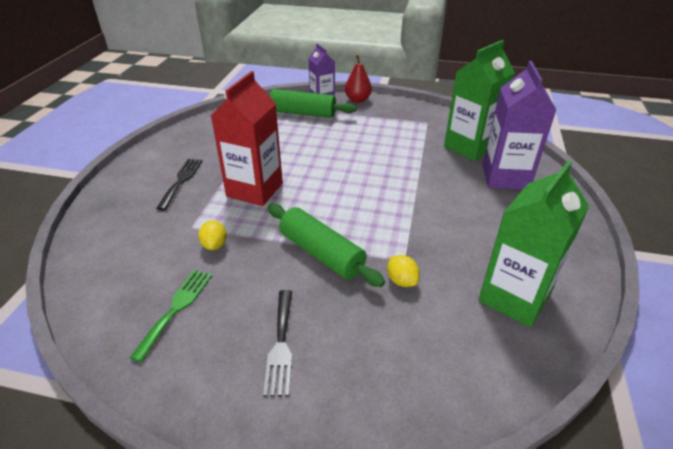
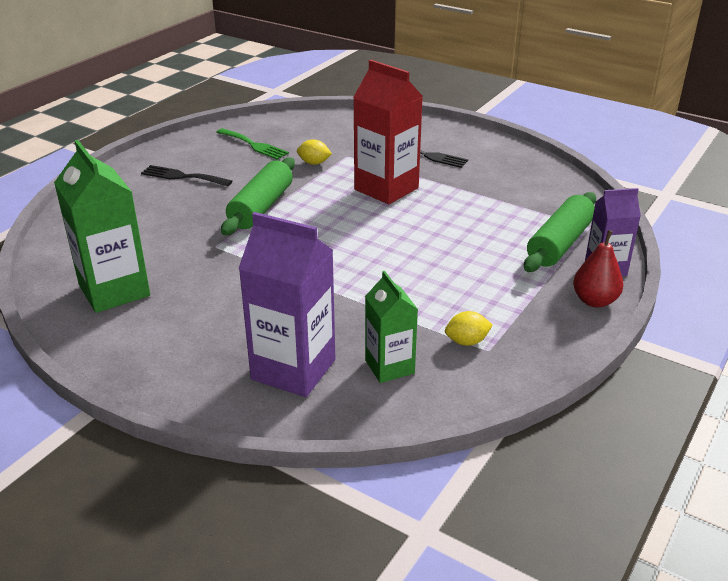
camera: 110 degrees right, 5 degrees down
(321, 253) = (261, 207): green rolling pin -> green rolling pin turned 45 degrees counterclockwise
(401, 281) = (192, 238): yellow lemon -> yellow lemon (467, 341)
(469, 147) = (389, 367): green carton -> green carton, size x0.61

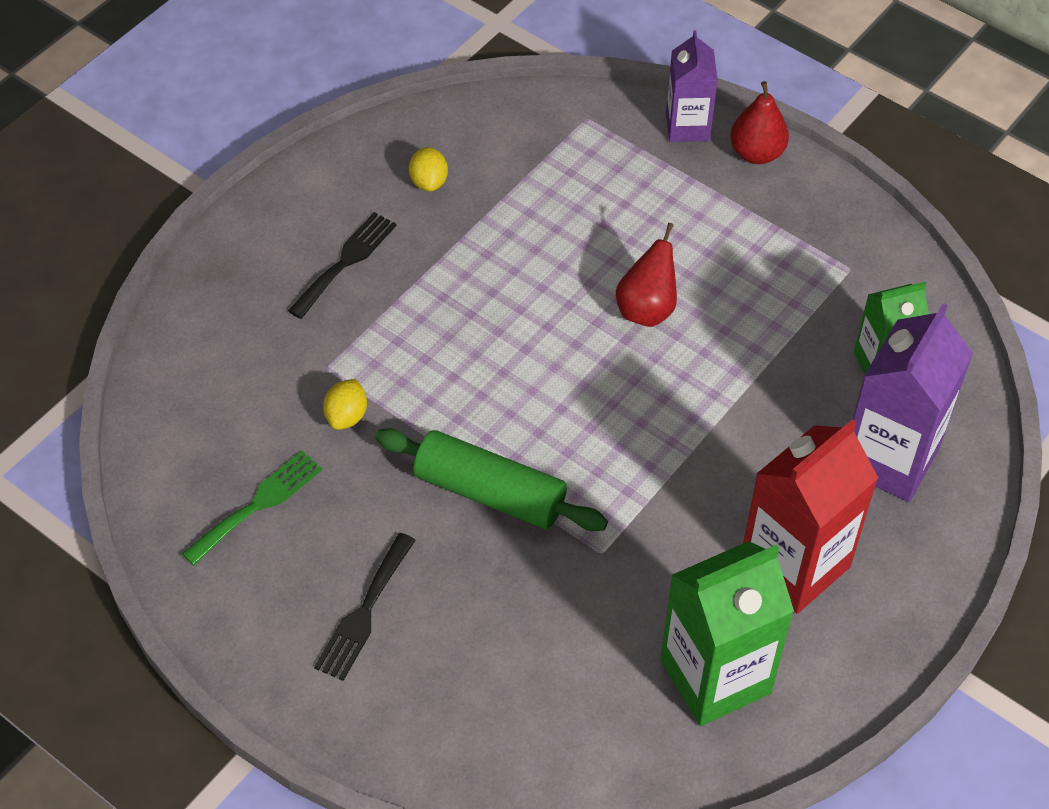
camera: 85 degrees left, 20 degrees up
(386, 189) = (451, 326): red carton -> red carton (794, 565)
(418, 256) = (647, 309): none -> red pear
(467, 341) = (835, 285): yellow lemon -> yellow lemon (429, 182)
(559, 244) = (627, 157): green rolling pin -> none

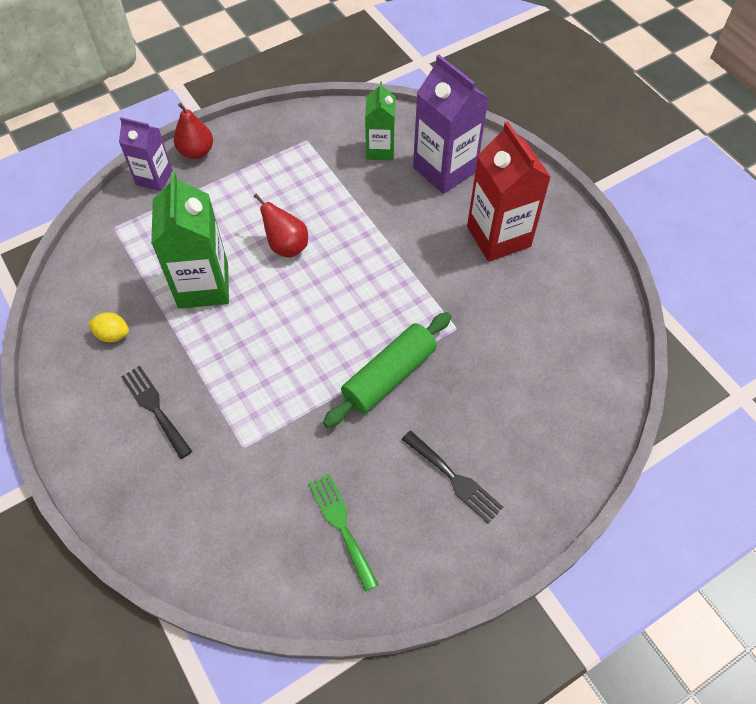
camera: 70 degrees left, 5 degrees up
(346, 416) = (291, 445): yellow lemon -> none
(715, 676) = (559, 299): green carton -> green carton (203, 285)

